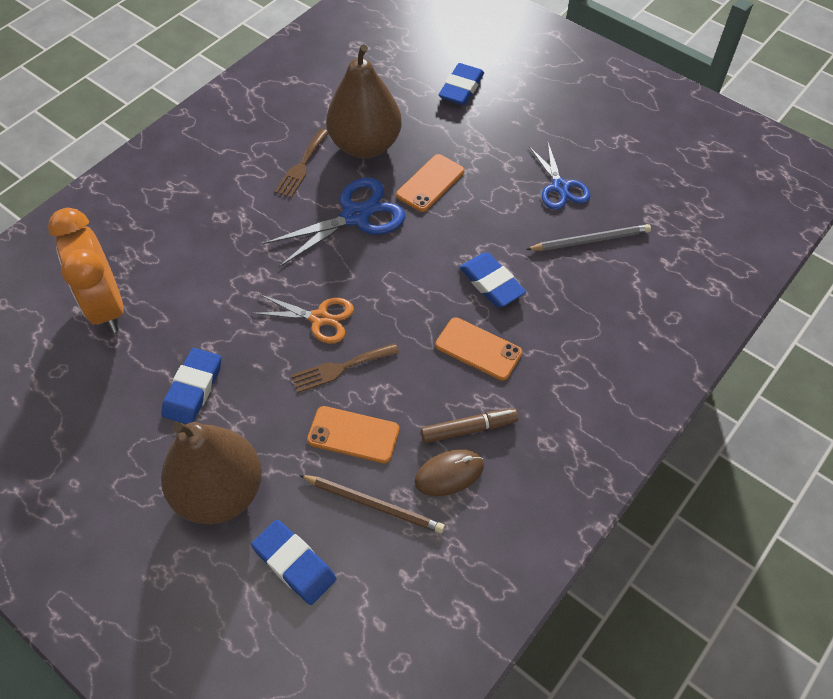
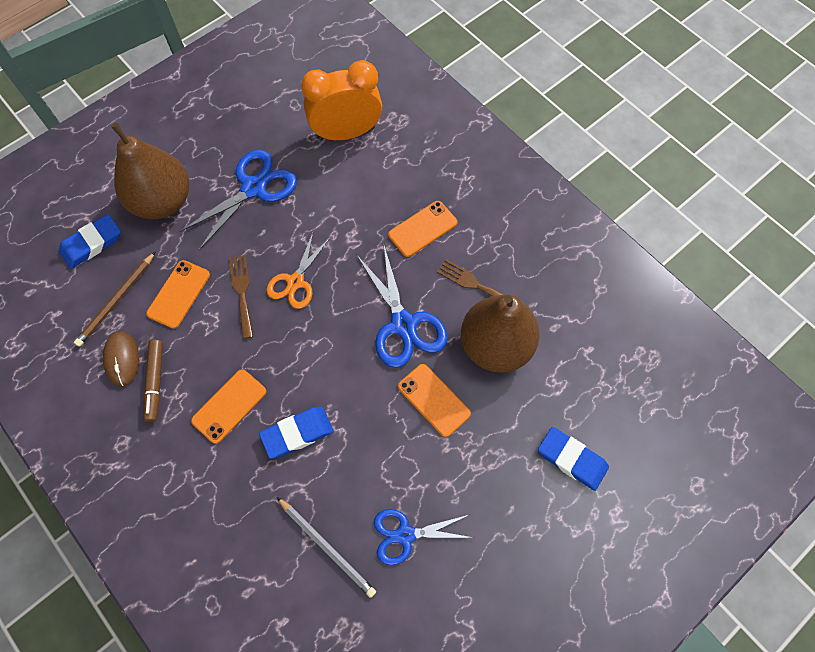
camera: 100 degrees right, 10 degrees up
(193, 389) = (253, 188): blue eraser -> blue scissors
(239, 215) = (422, 229): none -> orange phone
(590, 240) = (327, 547): grey pencil -> grey pencil turned 45 degrees counterclockwise

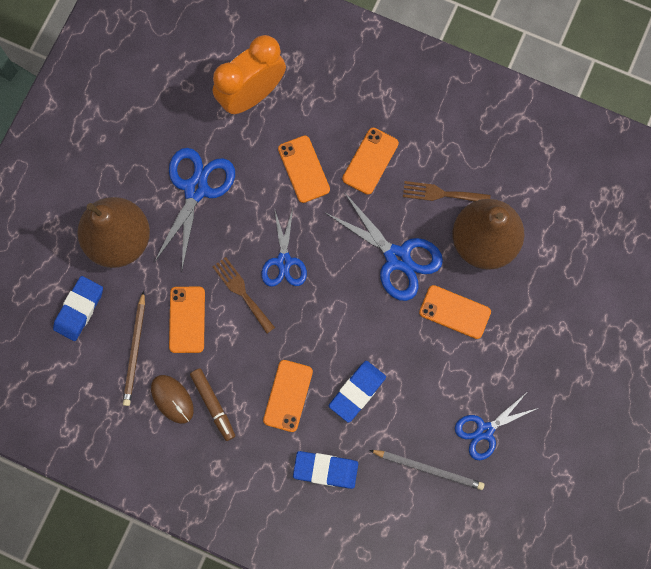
camera: 25 degrees left, 10 degrees up
(295, 281) = (284, 261): orange scissors -> blue scissors
(358, 211) = (304, 169): none -> orange phone
(572, 459) = (587, 310): blue eraser -> blue eraser (325, 470)

